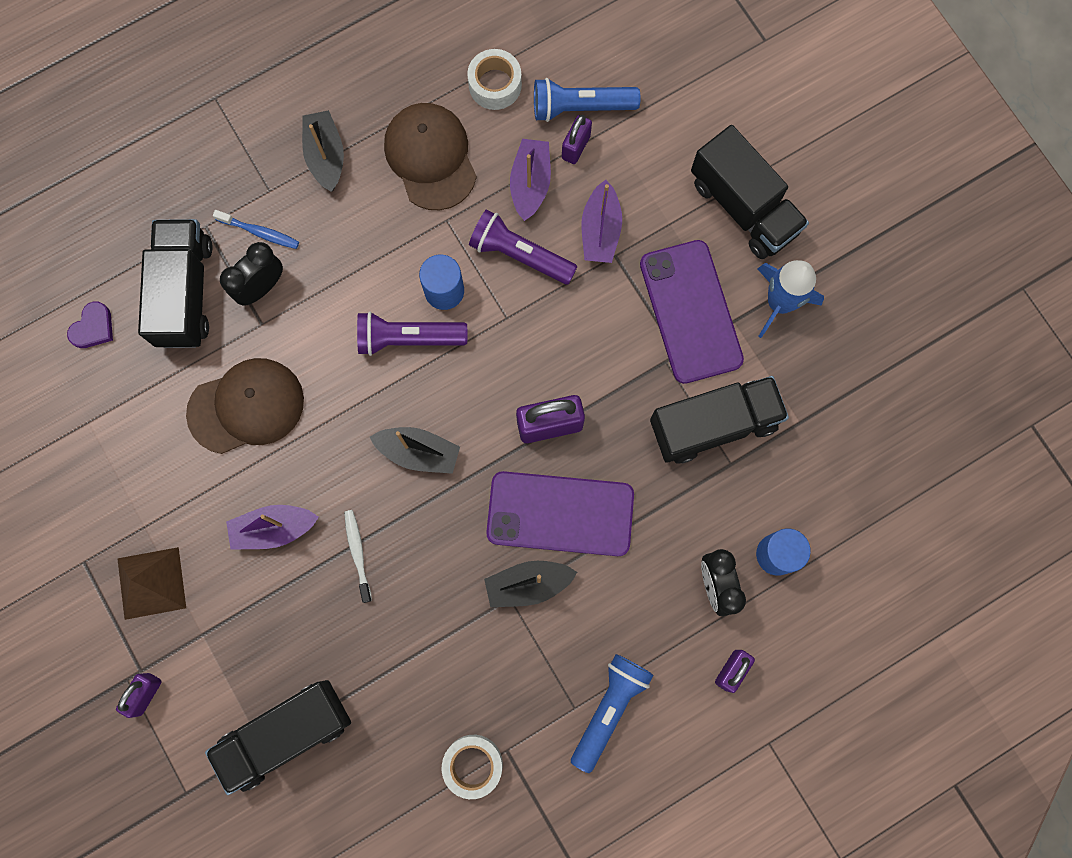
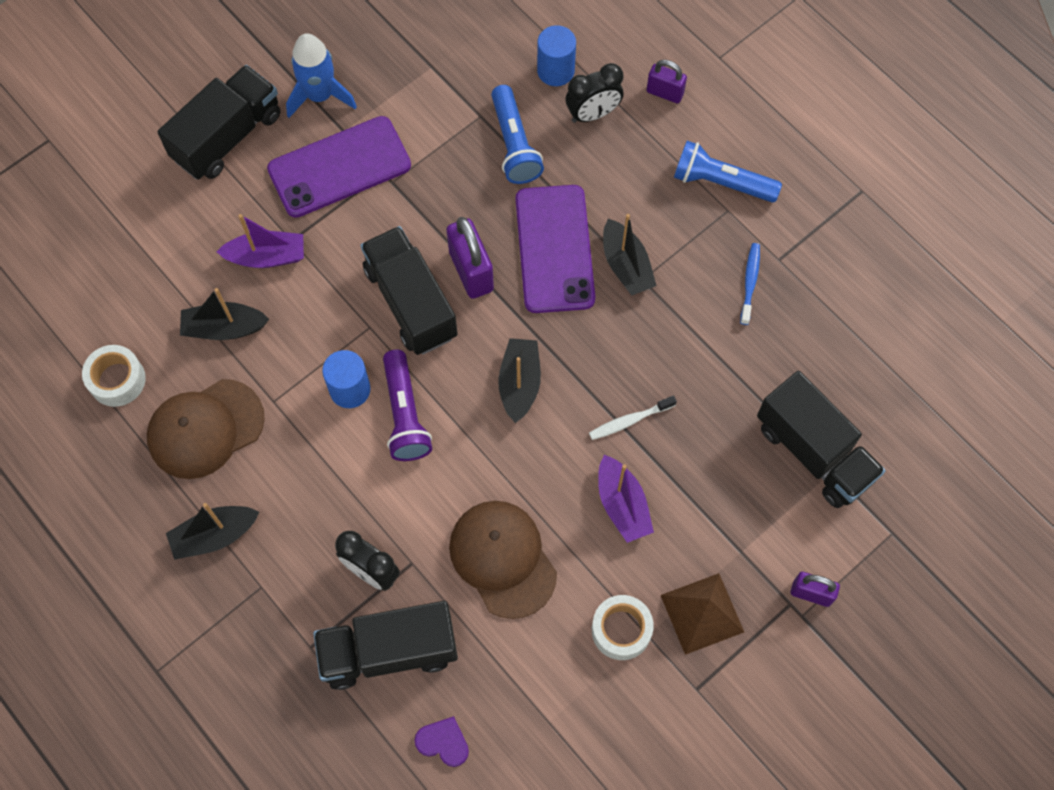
camera: 100 degrees left, 10 degrees down
(260, 232) = (310, 586): blue toothbrush -> blue toothbrush (750, 282)
(473, 765) = (798, 285): white tape -> white tape (621, 630)
(520, 255) = (302, 325): purple flashlight -> none
(530, 183) = (224, 328): purple boat -> black boat
(576, 147) = (180, 292): purple padlock -> none
(580, 107) = (135, 294): blue flashlight -> blue flashlight (514, 144)
(713, 425) = (446, 134): black truck -> black truck (411, 302)

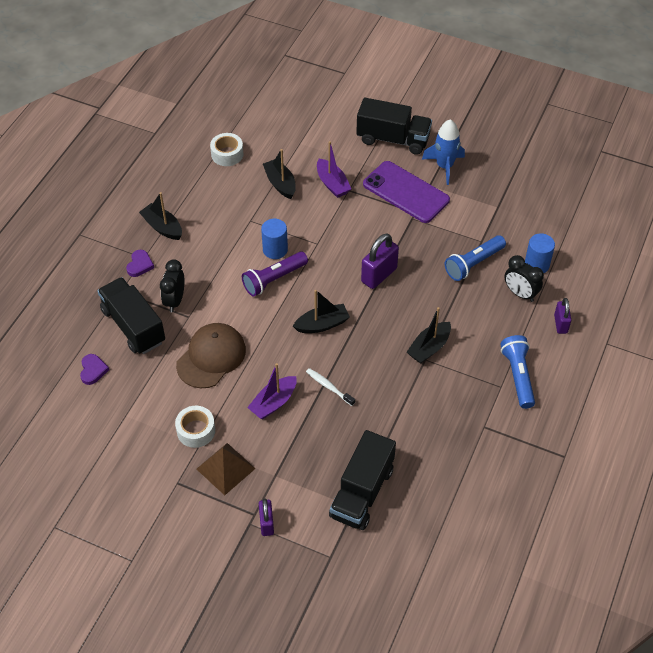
camera: 65 degrees right, 15 degrees down
(205, 429) = (219, 199): brown cap -> none
(273, 598) = (140, 265): none -> purple heart
(411, 302) = (343, 255): black truck -> none
(554, 249) = (418, 308): purple phone -> none
(750, 282) = (458, 416): blue toothbrush -> none

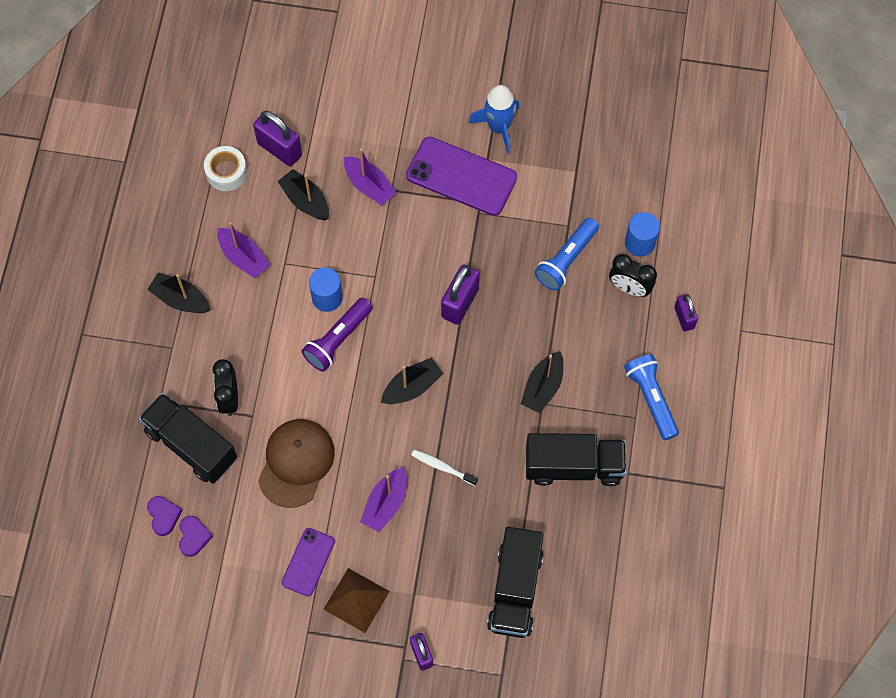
camera: 15 degrees left, 15 degrees up
(140, 265) = (170, 359): purple heart -> purple heart (193, 536)
(196, 430) = (308, 562): white tape -> purple phone
(220, 210) = (243, 257): none -> purple boat
(272, 148) = (279, 149): none -> purple padlock
(393, 139) = (425, 101): black truck -> black truck (574, 466)

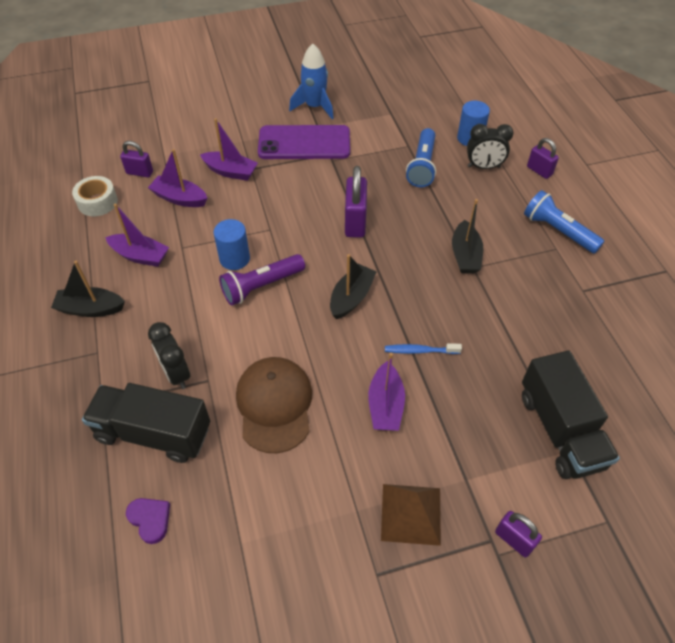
camera: 25 degrees left, 15 degrees down
(193, 536) = (195, 527): purple heart -> none
(279, 149) = (139, 172): purple padlock -> purple padlock, size x0.62
(305, 200) = (179, 198): black boat -> purple boat
(308, 562) = (337, 497): purple phone -> none
(338, 339) = (261, 286): purple flashlight -> purple flashlight turned 45 degrees clockwise
(442, 467) = (420, 351): white toothbrush -> blue toothbrush
(574, 466) = (534, 303): black truck -> none

